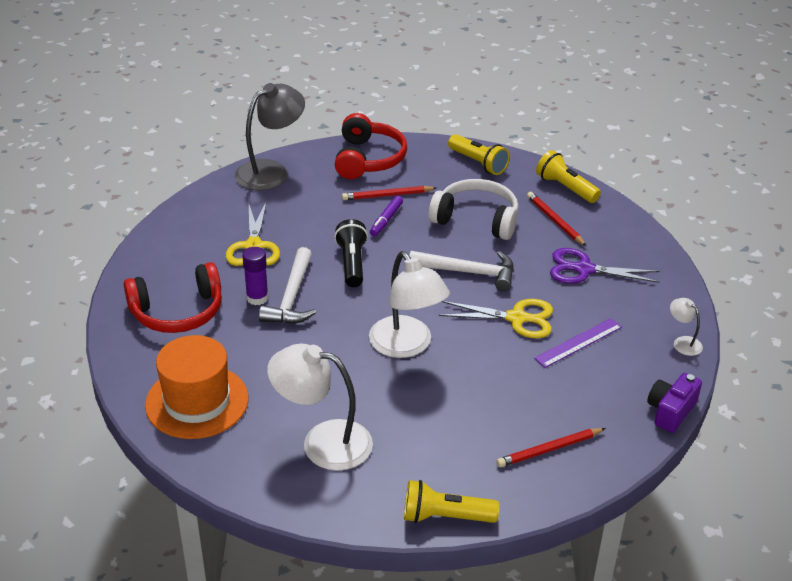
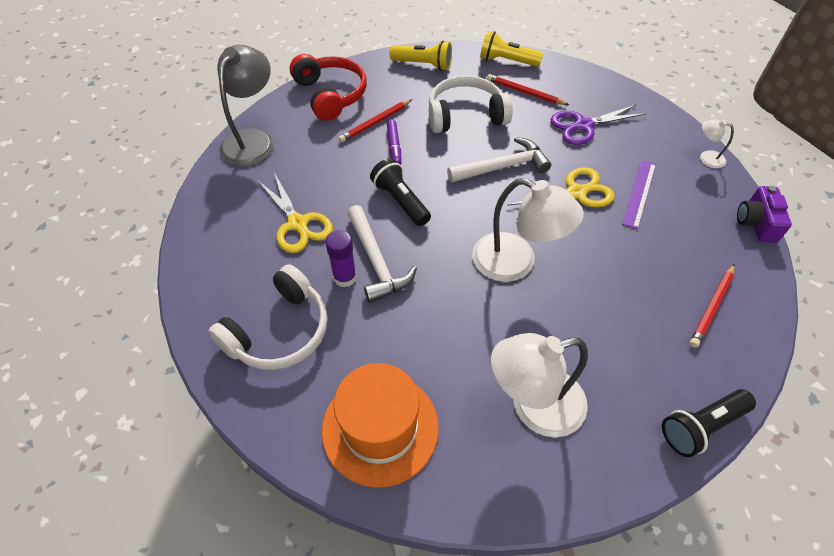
camera: 30 degrees left, 15 degrees up
(178, 312) = (279, 331): red headphones -> white headphones
(445, 516) = (701, 426): yellow flashlight -> black flashlight

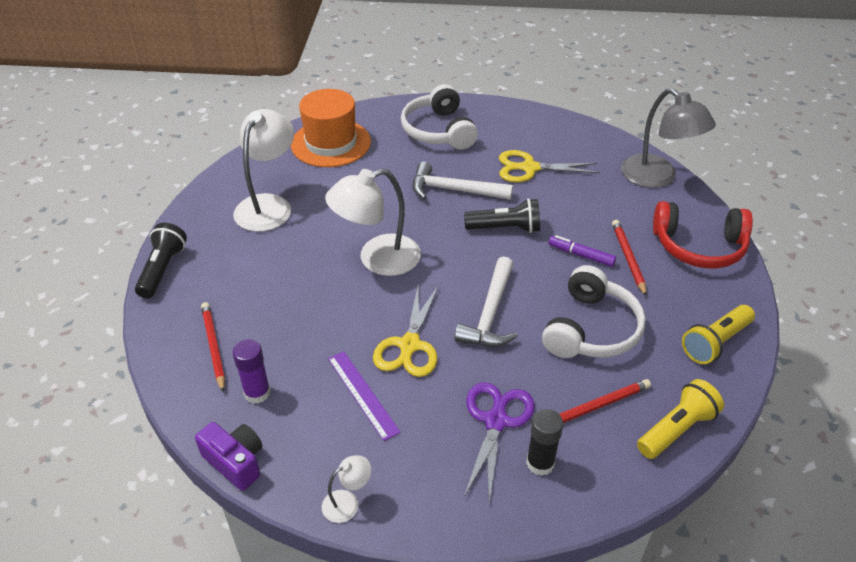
camera: 125 degrees right, 10 degrees down
(345, 277) = (454, 171): purple glue stick -> purple glue stick (257, 393)
(588, 98) = (540, 463): none -> black glue stick

